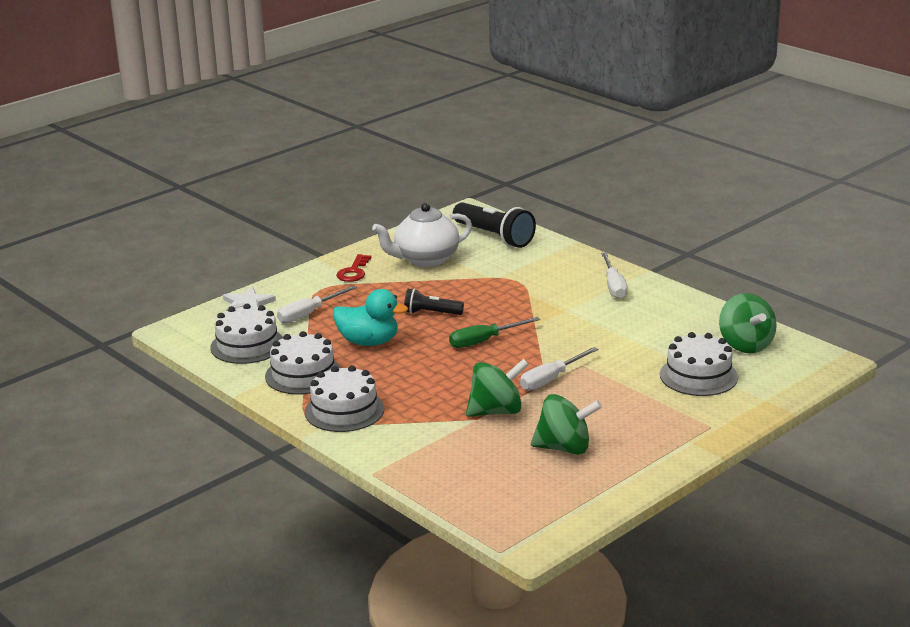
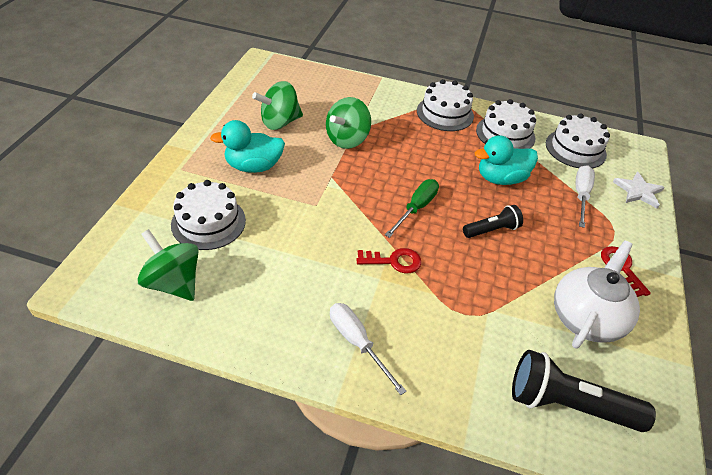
camera: 145 degrees right, 20 degrees up
(543, 315) = (394, 261): none -> red key
(551, 379) = (330, 181): white screwdriver -> none
(626, 410) = (253, 166): none -> turquoise duck

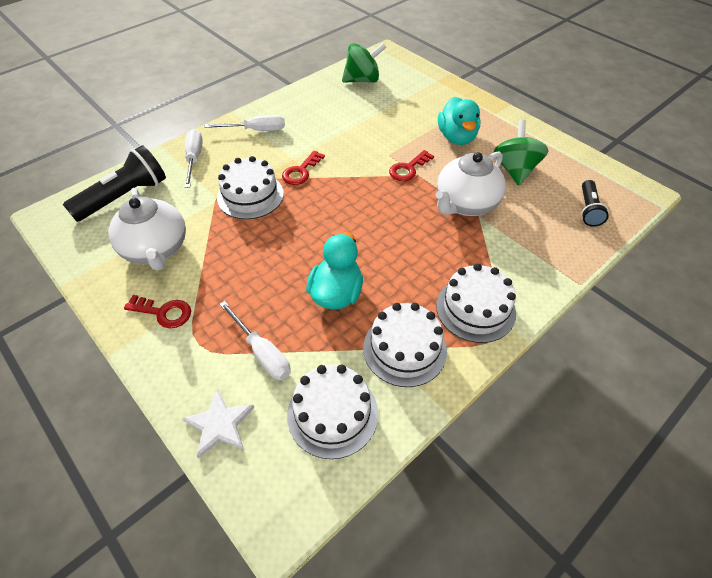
camera: 125 degrees right, 5 degrees up
(208, 222) = (406, 103): white cake -> white cake (250, 195)
(253, 166) = (457, 137): turquoise duck -> turquoise duck turned 150 degrees clockwise
(327, 185) = (408, 169): none -> red key
(347, 139) = (465, 204): green spinning top -> white teapot
(416, 208) = (343, 209): green screwdriver -> none
(455, 377) = (194, 158): none -> white screwdriver
(491, 230) = (281, 245): black flashlight -> black flashlight (588, 210)

